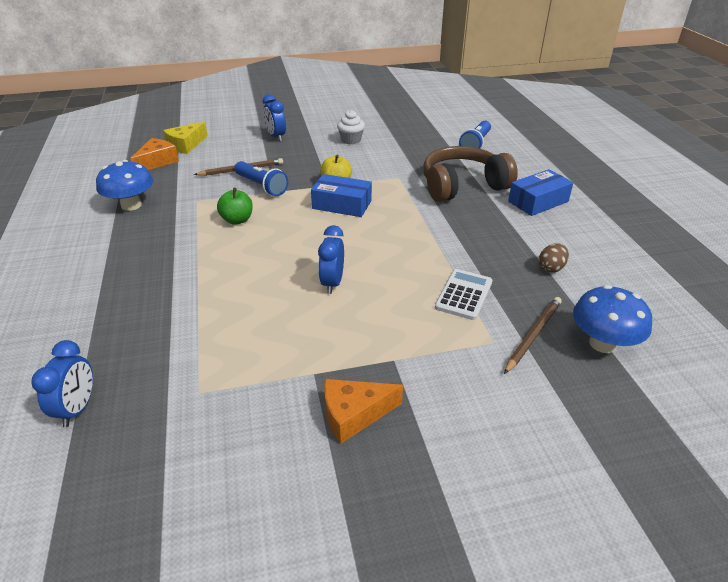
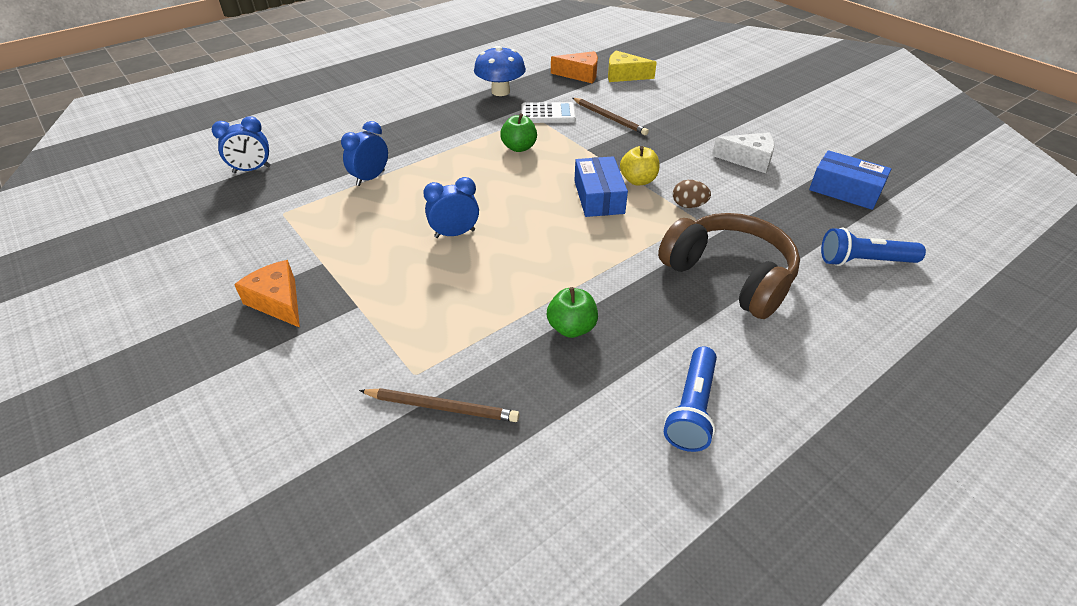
camera: 65 degrees right, 5 degrees up
(261, 186) = (589, 139): blue flashlight -> blue flashlight (691, 409)
(276, 137) = (698, 113): blue clock -> blue clock (370, 178)
(351, 140) = (748, 160): white cupcake -> white cheese
(464, 295) = (487, 331): white calculator -> white calculator (548, 114)
(479, 257) = (571, 328): none -> green apple
(538, 201) = (759, 359): blue box -> blue box (845, 190)
(551, 268) = (593, 402): brown egg -> brown egg (688, 205)
(602, 343) = (456, 480): blue mushroom -> none

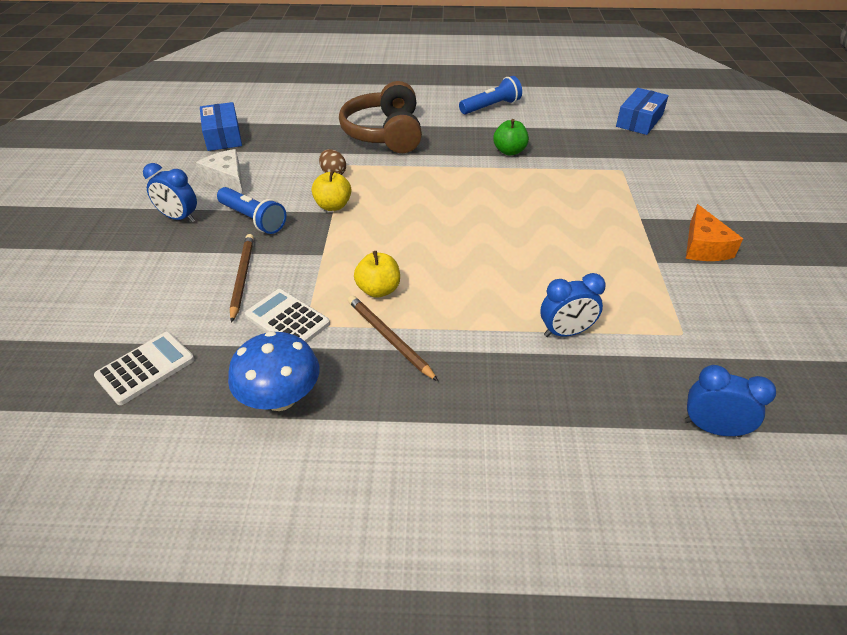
camera: 140 degrees left, 0 degrees up
(442, 407) = (615, 152): brown pencil -> brown pencil (389, 338)
(454, 234) = (528, 234): blue clock -> blue clock (179, 218)
(519, 147) = (378, 290): green apple -> yellow apple
(580, 75) = (145, 368): orange cheese -> white calculator
(599, 197) = (383, 208): blue box -> blue box (639, 121)
(624, 75) = (108, 332): yellow cheese -> none
(863, 261) = (303, 109): blue flashlight -> blue flashlight (253, 219)

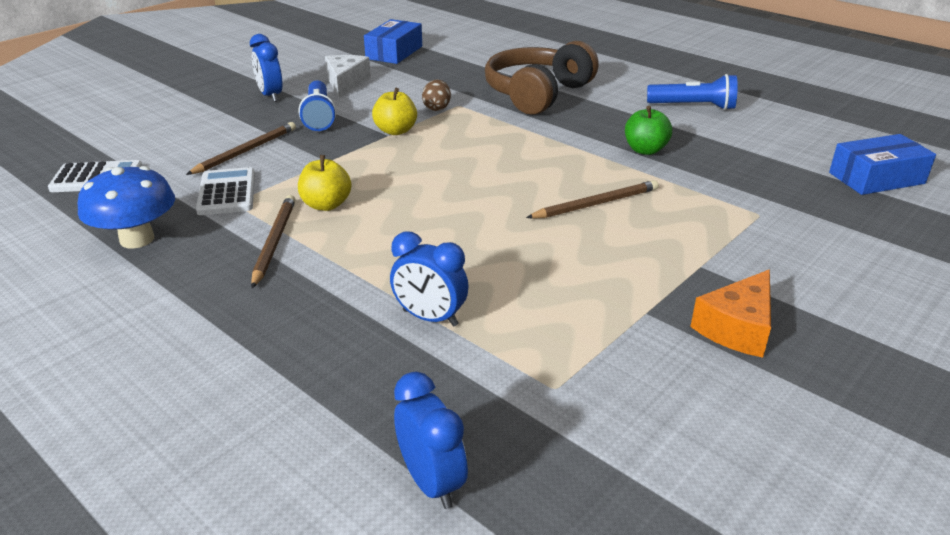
camera: 40 degrees right, 10 degrees down
(537, 203) = (596, 204): none -> brown pencil

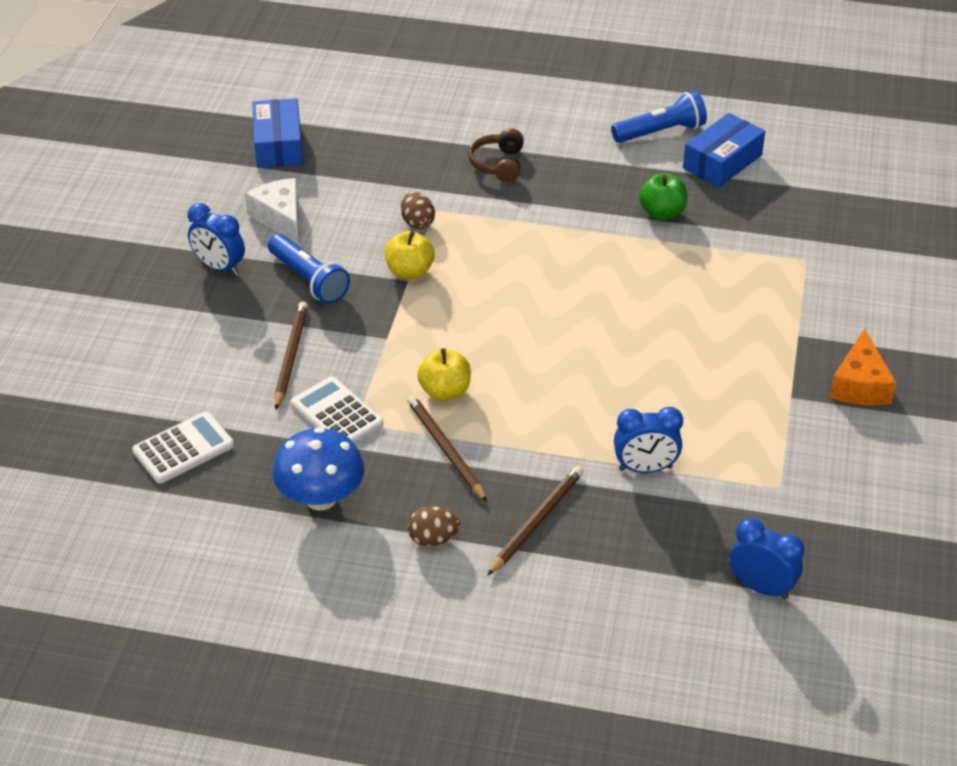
camera: 30 degrees left, 10 degrees up
(176, 300) = (433, 539): none -> brown egg
(537, 94) = (498, 164): brown headphones -> brown headphones, size x0.49
(596, 204) = (671, 298): brown pencil -> brown pencil (536, 521)
(876, 178) = (868, 180): blue box -> blue box (722, 162)

